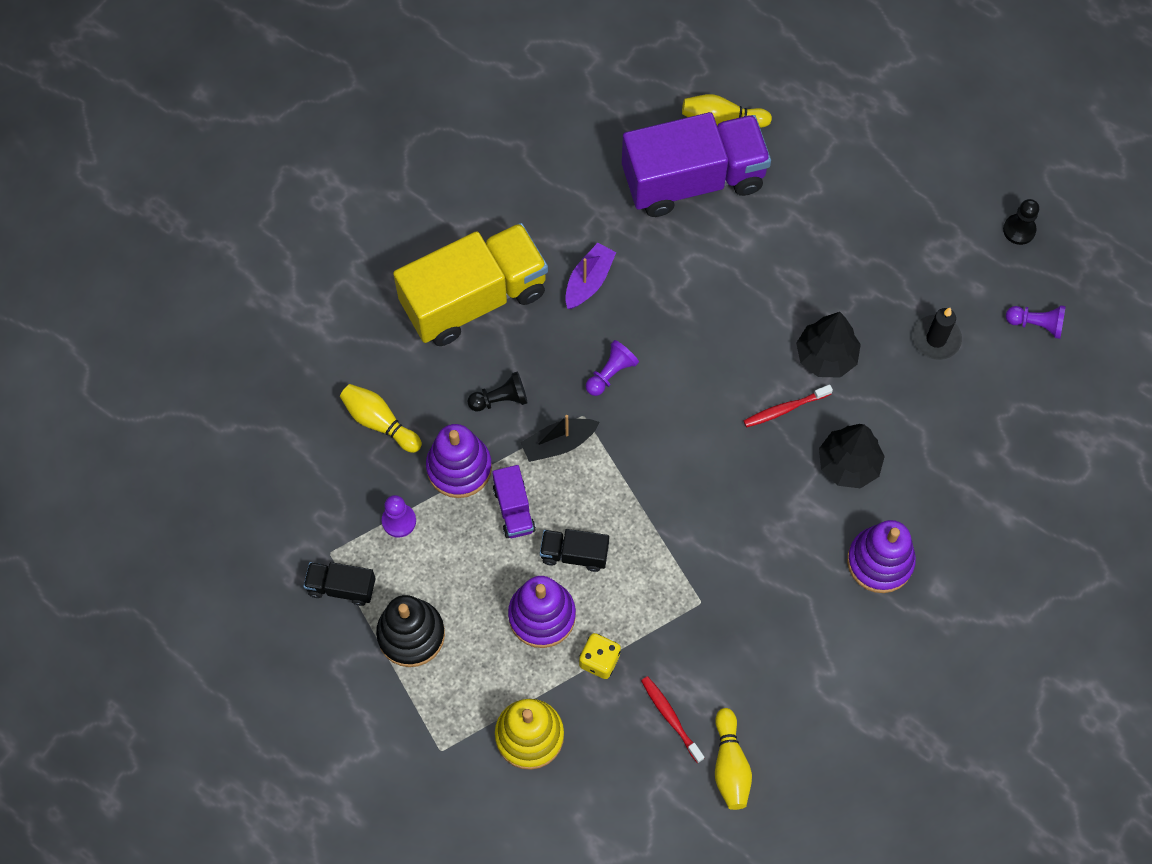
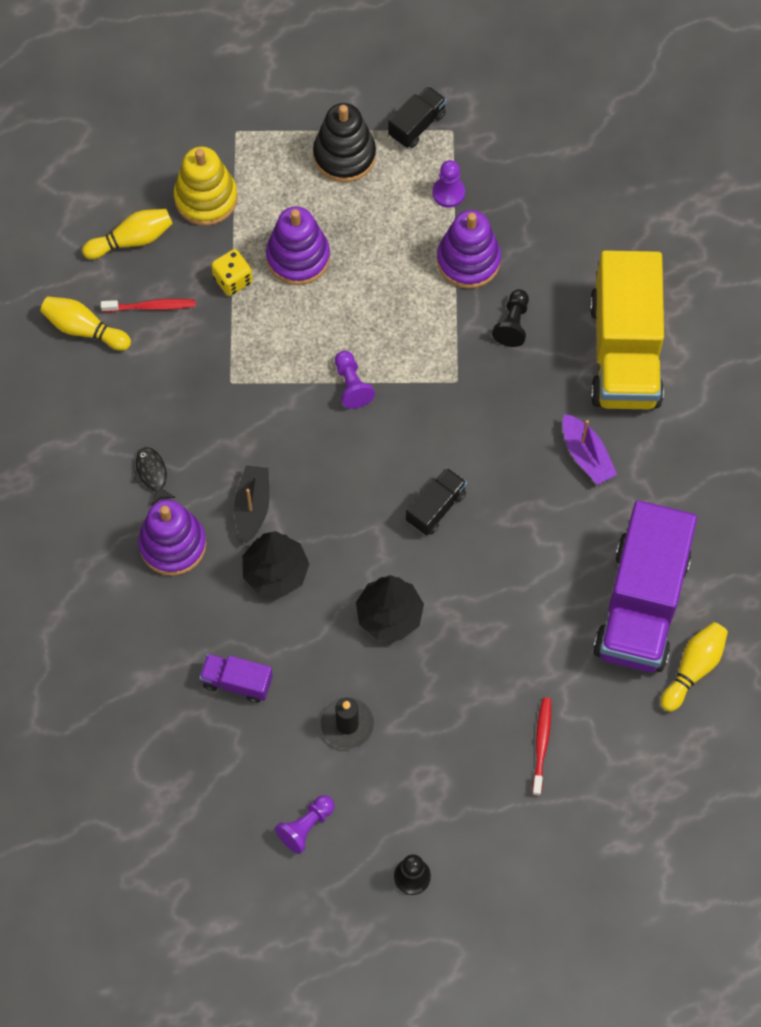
camera: 120 degrees right, 0 degrees up
(379, 422) = (548, 221): yellow bowling pin -> yellow bowling pin (132, 240)
(514, 509) = (404, 283): purple truck -> purple truck (237, 682)
(558, 444) = (442, 348): black boat -> black boat (252, 507)
(574, 554) = (335, 308): black truck -> black truck (436, 507)
(611, 373) = (483, 425): purple pawn -> purple pawn (351, 385)
(785, 409) = (360, 550): red toothbrush -> red toothbrush (541, 744)
(829, 617) = (152, 474): none -> black fish

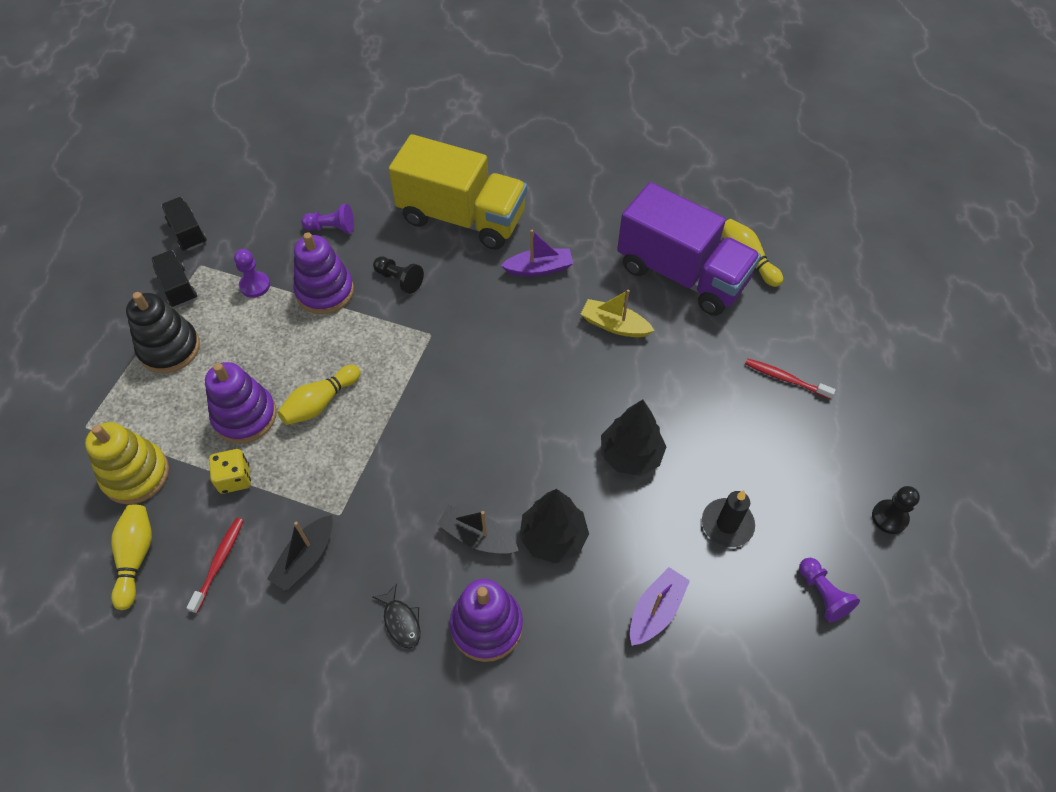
camera: 70 degrees left, 10 degrees down
(84, 329) = (205, 638): yellow bowling pin -> yellow bowling pin (320, 403)
(152, 474) = (401, 621): black fish -> black fish turned 120 degrees counterclockwise
(180, 373) = (305, 558): none -> black boat
(237, 682) = (656, 610): purple truck -> purple boat
(351, 385) = (394, 414): purple pawn -> purple pawn (332, 228)
(436, 507) = (541, 386): black truck -> black truck (187, 233)
(541, 554) = (614, 325): none -> yellow boat

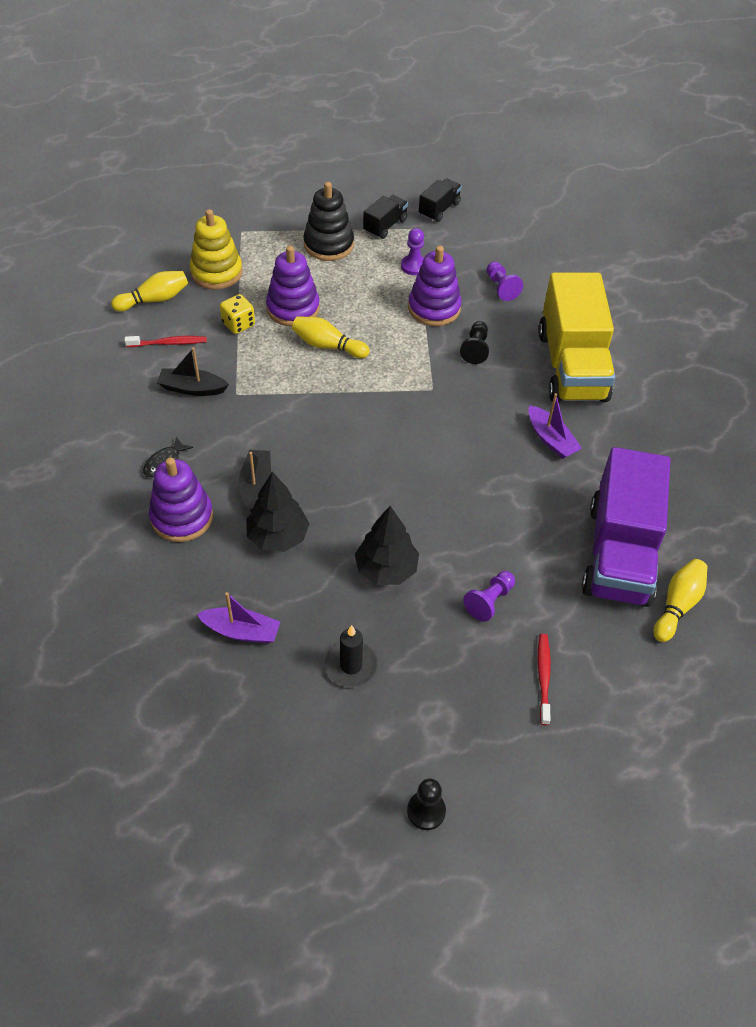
camera: 65 degrees right, 5 degrees down
(614, 325) = (522, 516): yellow boat -> none
(822, 594) = (313, 764): purple pawn -> purple pawn (489, 601)

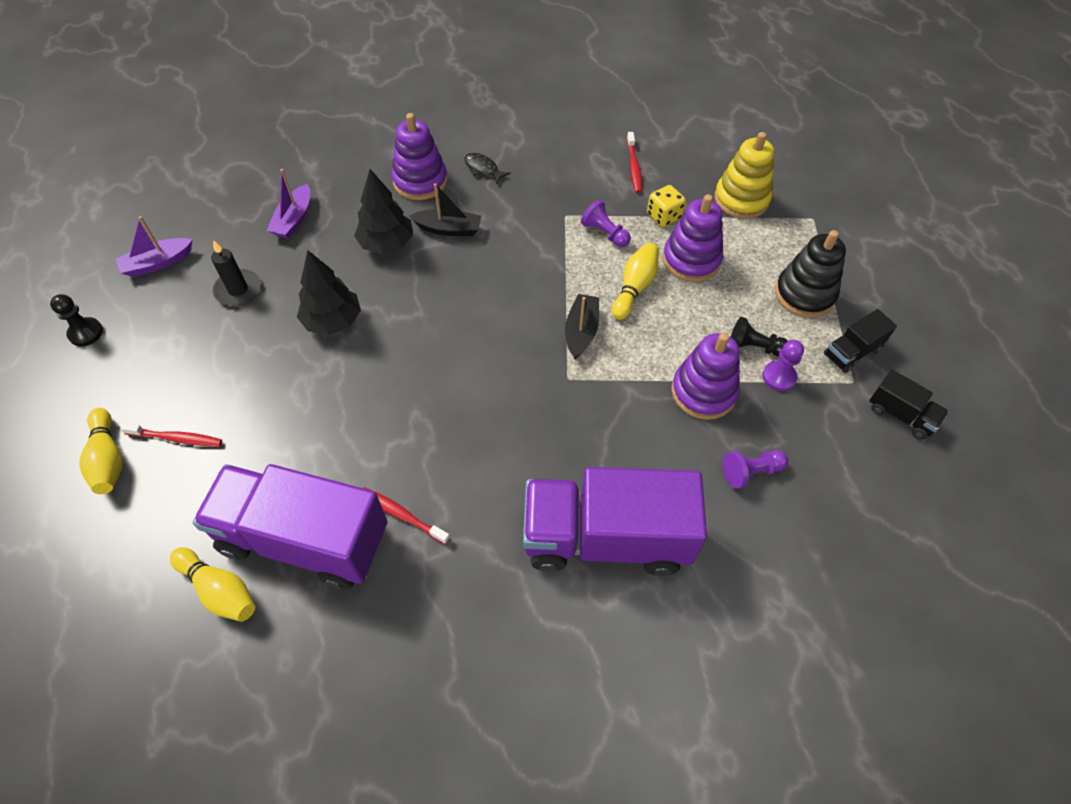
camera: 95 degrees right, 5 degrees up
(154, 300) = (694, 155): yellow bowling pin -> yellow bowling pin (108, 459)
(192, 388) = (573, 184): black boat -> black boat (581, 331)
(385, 226) = (852, 352): black truck -> black truck turned 105 degrees clockwise
(475, 349) = (634, 429): black pawn -> black pawn (754, 347)
(489, 601) = (275, 402): purple pawn -> purple pawn (605, 233)
(551, 439) = (482, 492): purple boat -> purple boat (158, 263)
(572, 366) = (606, 538): yellow truck -> purple truck
(582, 489) = (402, 515): none -> red toothbrush

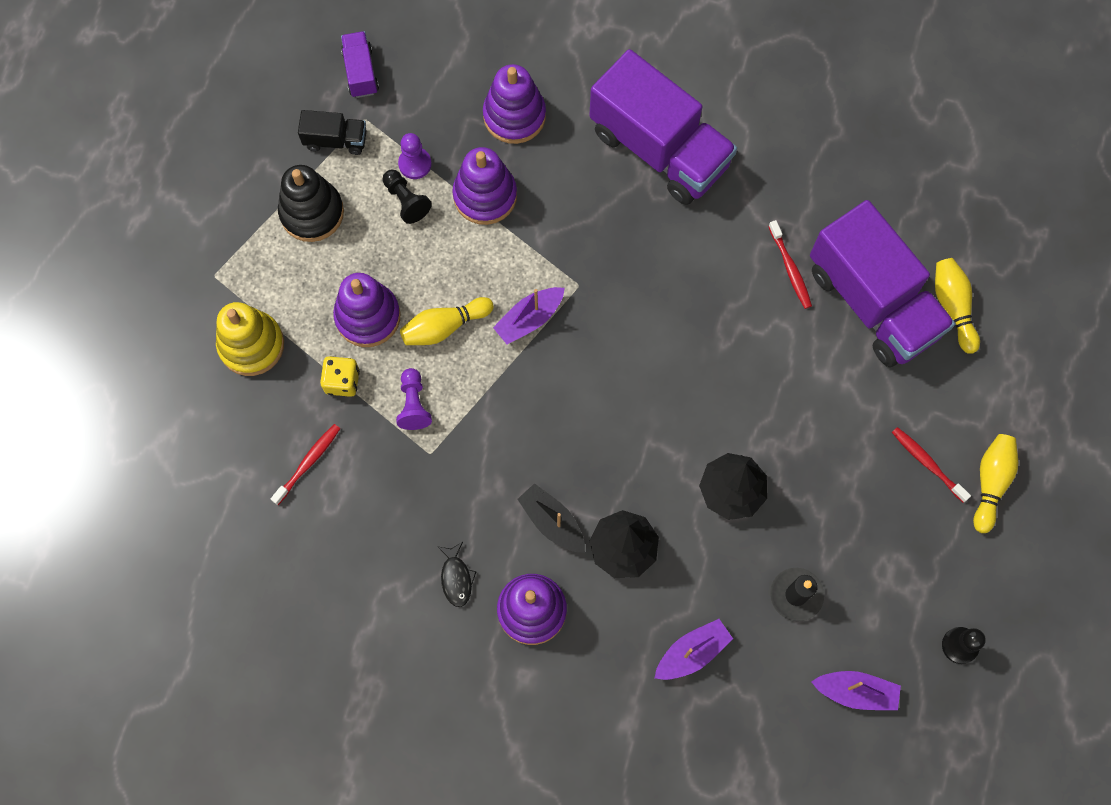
camera: 140 degrees left, 15 degrees up
(581, 331) = (529, 319): black boat -> purple boat
(751, 472) = (514, 116): purple pawn -> purple stacking toy
(900, 415) = (360, 72): black truck -> purple truck

